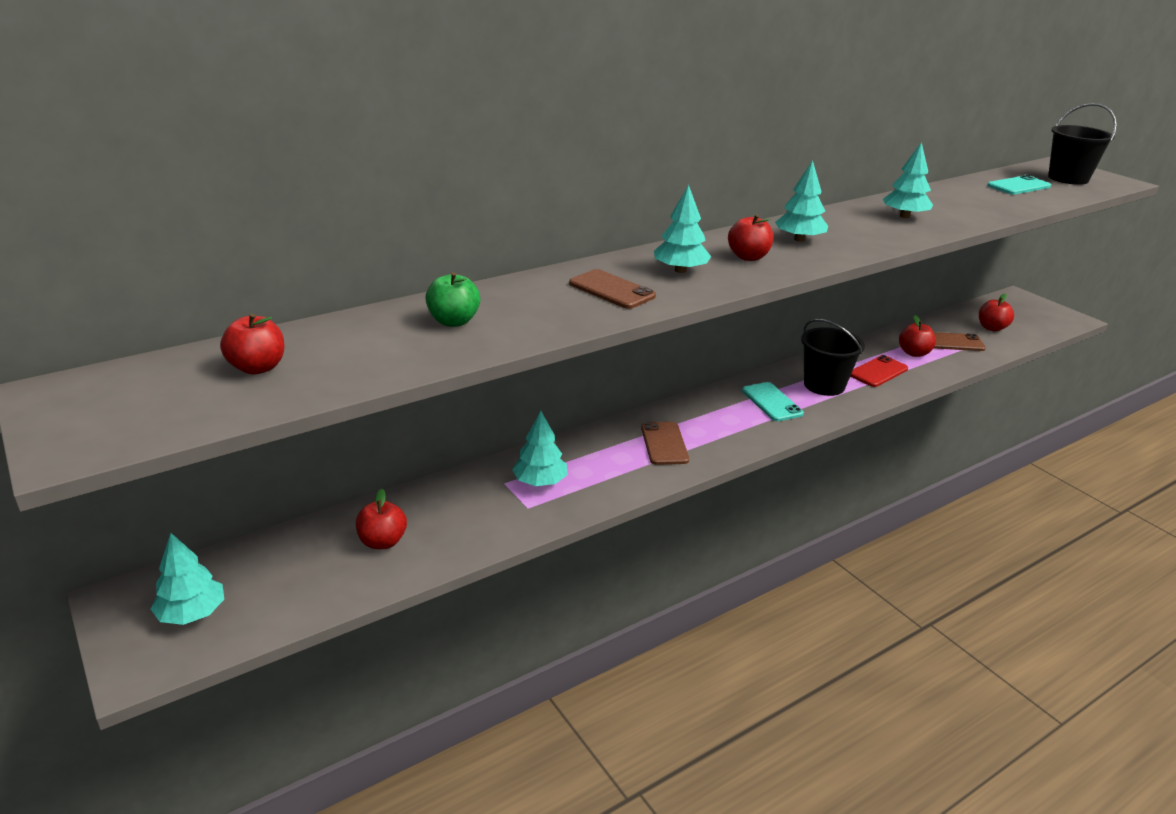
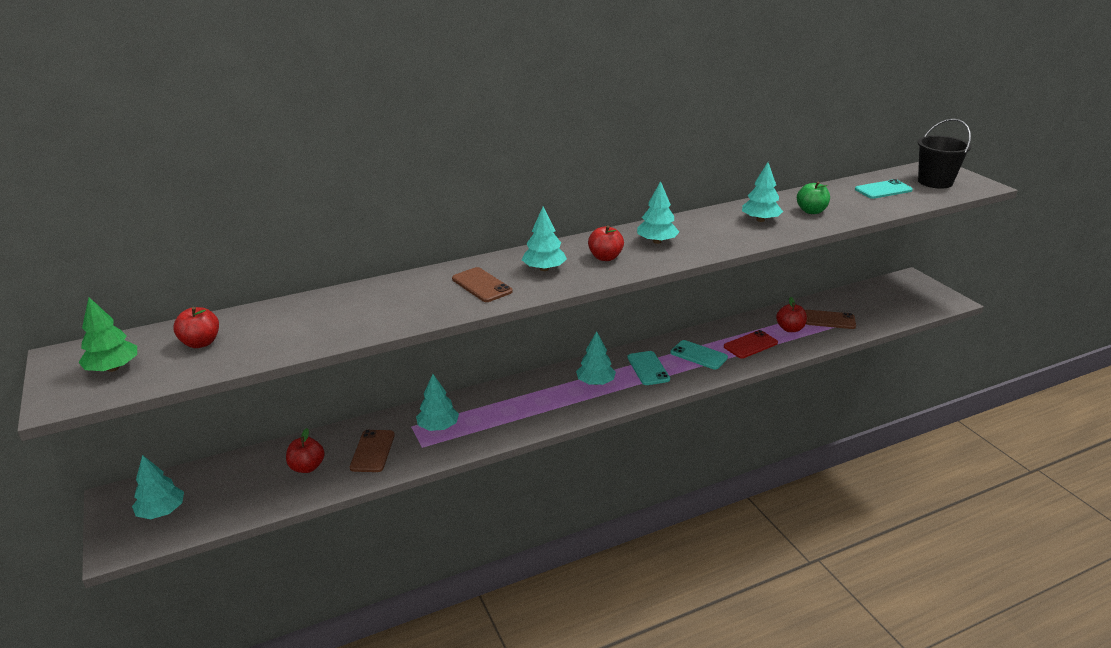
camera: 10 degrees right, 0 degrees up
(137, 404) = (113, 368): none -> green tree
(453, 321) = (351, 309): green apple -> green apple (811, 211)
(664, 444) = (546, 400): brown phone -> brown phone (372, 451)
(716, 420) = (595, 382): none -> turquoise tree
(824, 385) = (698, 355): black bucket -> turquoise phone
(991, 328) = (871, 307): red apple -> none

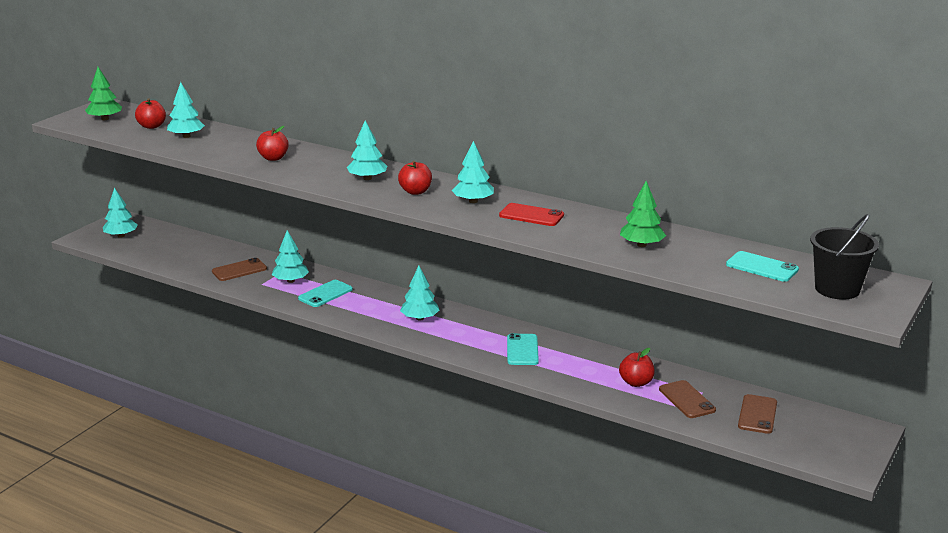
camera: 55 degrees right, 5 degrees down
(307, 467) = (201, 257): red apple -> red apple (273, 158)
(481, 285) = (315, 168): brown phone -> brown phone (757, 414)
(648, 368) = (470, 334): turquoise phone -> turquoise phone (325, 294)
(750, 345) = (575, 370): red phone -> red phone (531, 215)
(760, 220) = (584, 228): turquoise tree -> turquoise tree (186, 136)
(811, 211) = (641, 245): green apple -> green tree

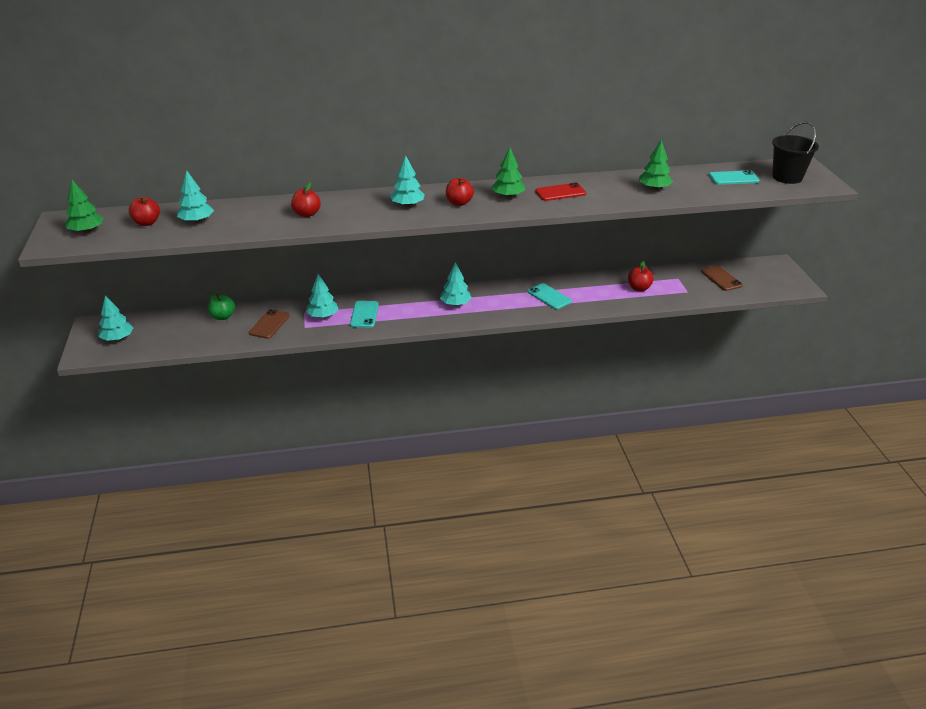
camera: 40 degrees left, 10 degrees up
(216, 250) = (223, 317): none -> green apple
(473, 201) = (508, 196): turquoise tree -> green tree
(687, 400) = (678, 286): brown phone -> none

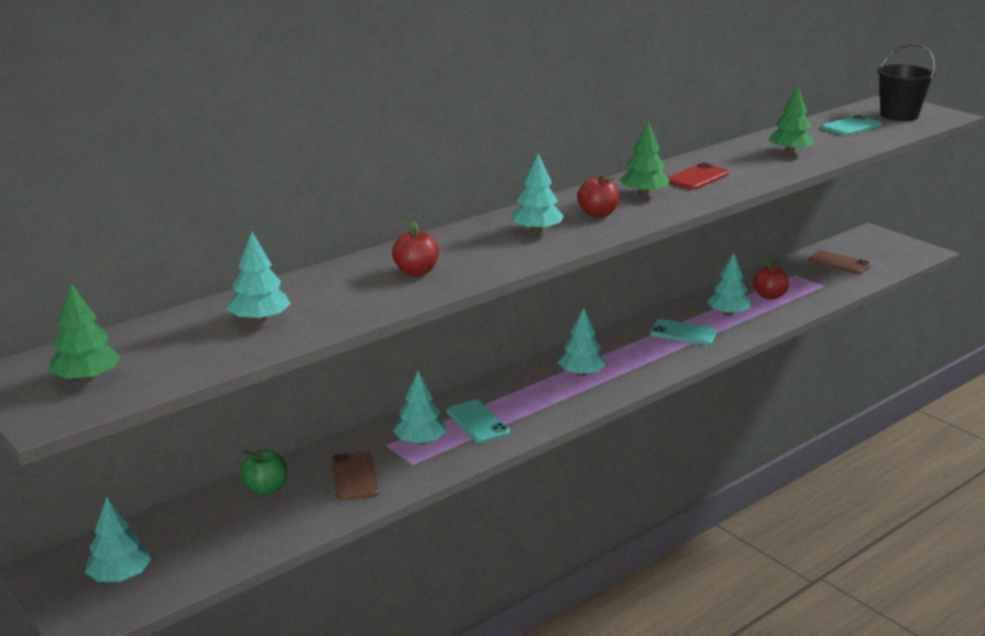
camera: 30 degrees left, 10 degrees down
(147, 223) = (179, 342): red apple -> none
(595, 292) = (728, 313): none -> turquoise tree

